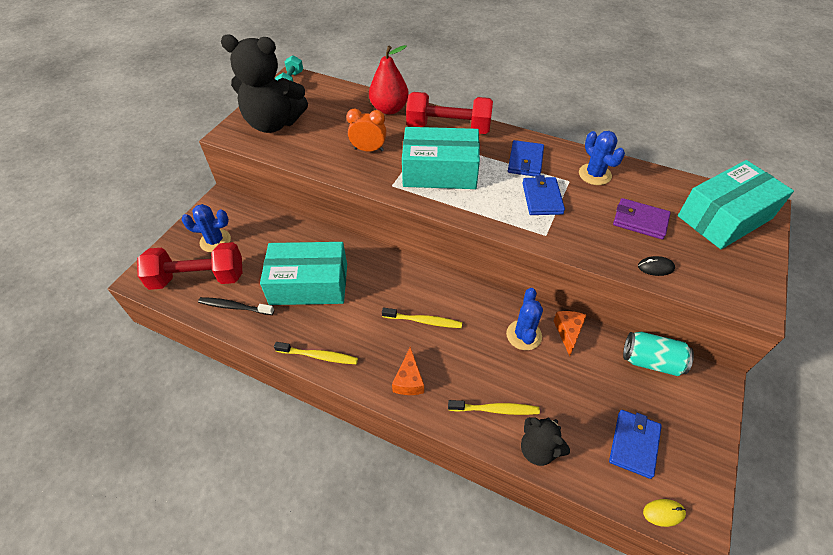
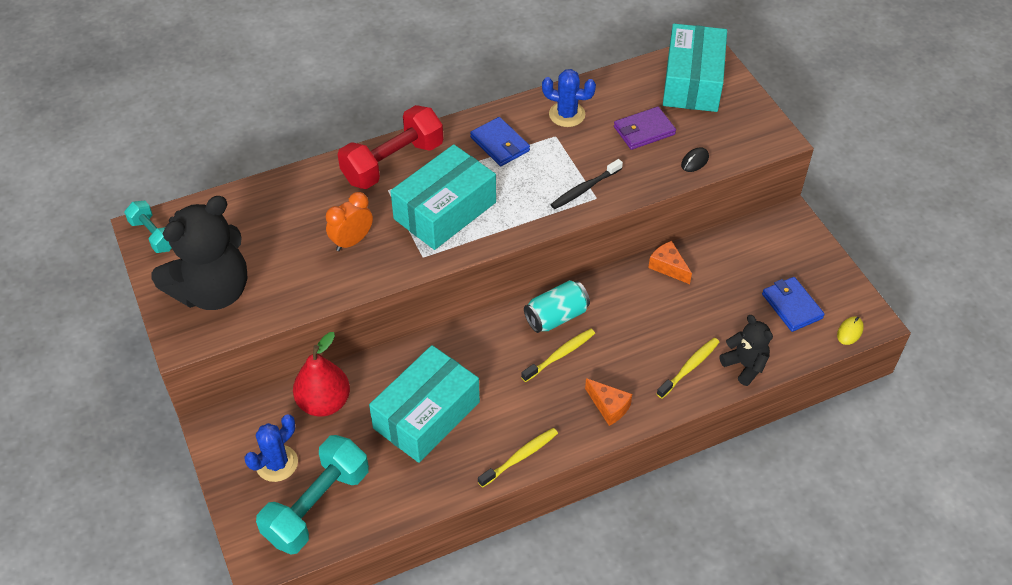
camera: 50 degrees left, 0 degrees up
(198, 278) = (317, 506): red dumbbell -> turquoise dumbbell
(234, 307) = (391, 493): black toothbrush -> black toothbrush (584, 189)
(389, 109) = (308, 185): red pear -> red pear (324, 402)
(524, 335) = (642, 297): blue cactus -> none
(538, 449) = (745, 365): black teddy bear -> black teddy bear turned 120 degrees counterclockwise
(542, 198) = (555, 168): blue wallet -> none
(651, 361) = (741, 239): turquoise can -> turquoise can (556, 316)

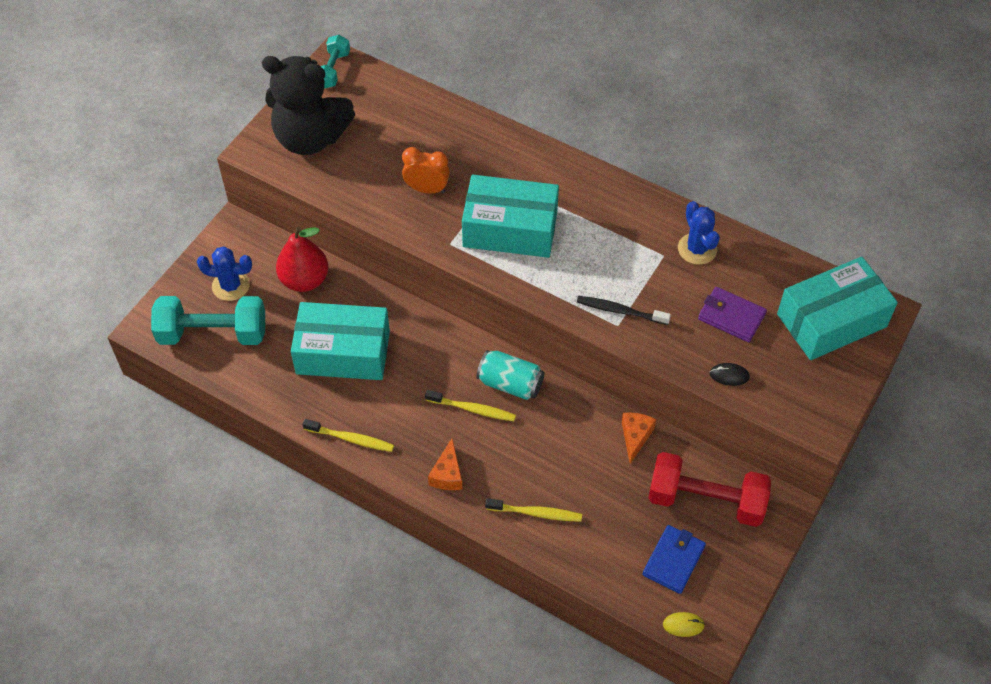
camera: 55 degrees right, 5 degrees up
(393, 163) = (531, 164): red dumbbell -> red dumbbell (706, 500)
(500, 144) = (617, 222): blue wallet -> none
(745, 365) = (573, 556): black teddy bear -> none

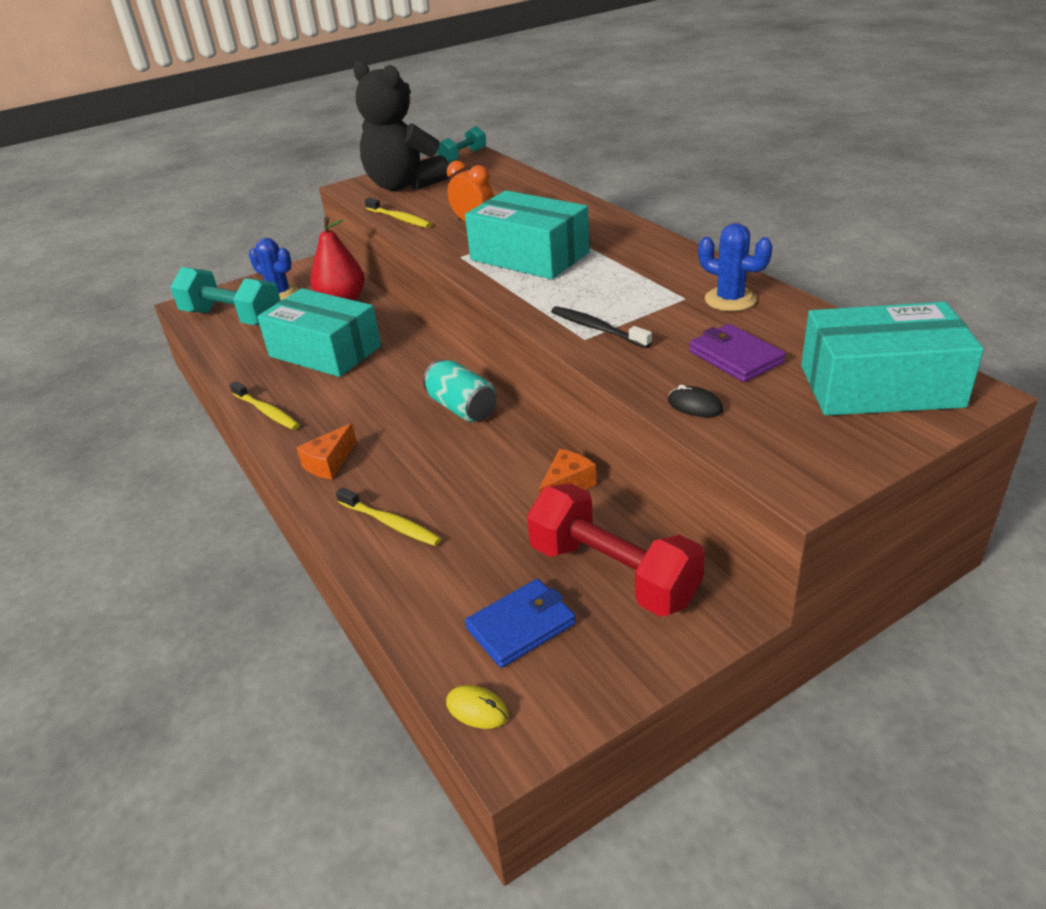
camera: 30 degrees right, 20 degrees down
(472, 409) = (405, 418): yellow toothbrush -> yellow toothbrush (399, 219)
(697, 249) = (730, 299): blue cactus -> blue cactus turned 60 degrees counterclockwise

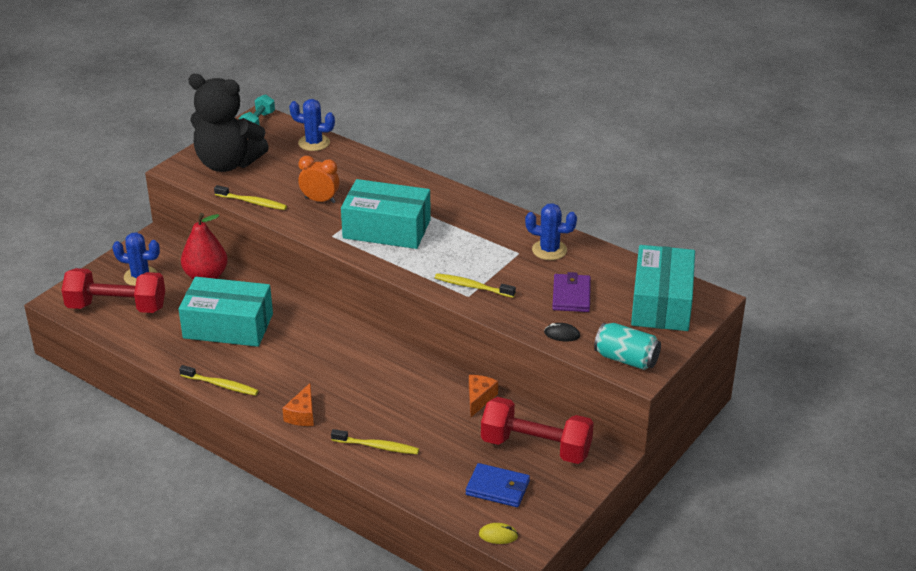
camera: 25 degrees left, 0 degrees up
(232, 318) = (116, 307): turquoise dumbbell -> red dumbbell
(462, 408) = (373, 355): turquoise can -> turquoise can (626, 359)
(507, 175) = (314, 143): none -> blue cactus
(521, 626) = (498, 488): blue wallet -> blue wallet turned 75 degrees clockwise
(597, 328) = (472, 287): black toothbrush -> yellow toothbrush
(735, 357) = (571, 295): purple wallet -> purple wallet turned 60 degrees clockwise
(880, 386) = (661, 303): turquoise box -> turquoise box turned 60 degrees counterclockwise

